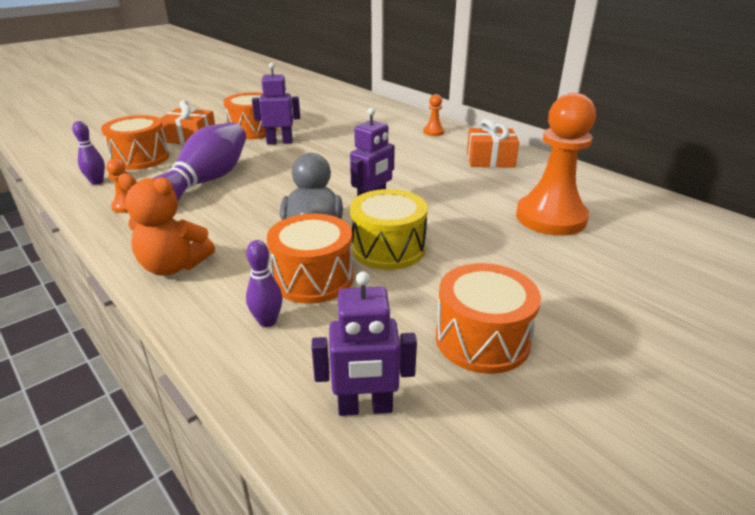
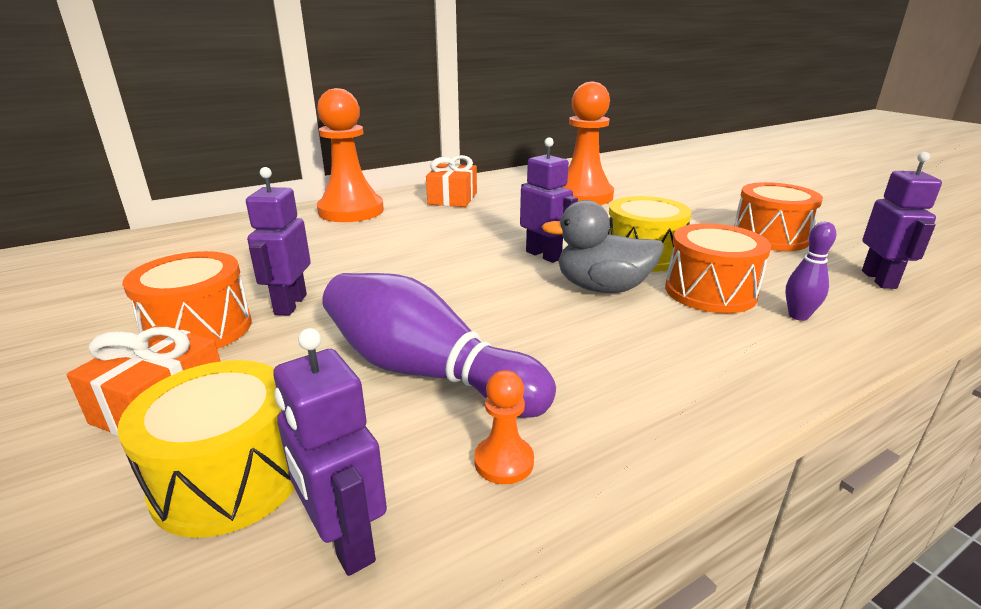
camera: 80 degrees left, 5 degrees down
(97, 182) = (345, 541): purple bowling pin -> purple robot
(140, 158) = (229, 477): orange drum -> yellow drum
(173, 266) = (713, 383): orange teddy bear -> none
(433, 132) = (351, 211): orange pawn -> orange pawn, size x2.37

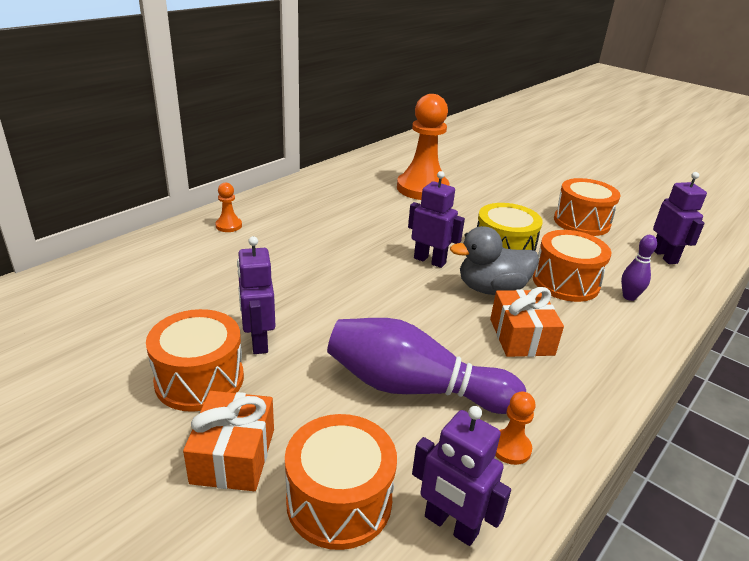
camera: 20 degrees left, 5 degrees up
(229, 477) = (339, 501): yellow drum -> orange drum
(351, 211) = (228, 226): orange pawn -> orange pawn, size x0.42
(452, 198) = (312, 201): orange gift -> orange gift (521, 337)

